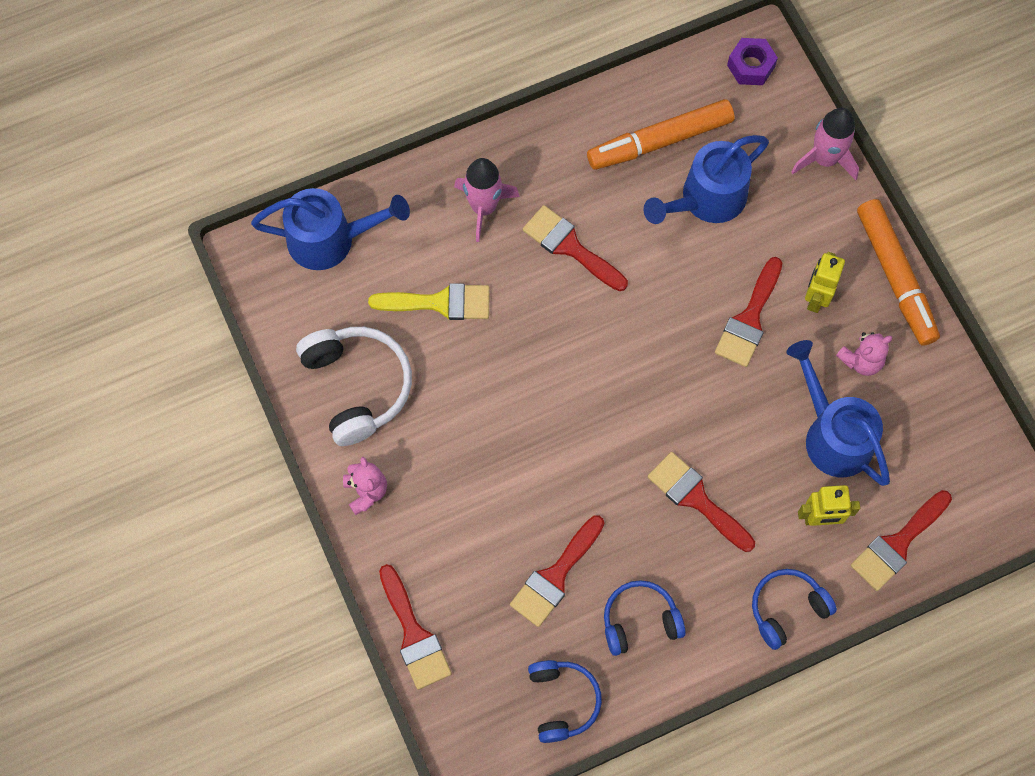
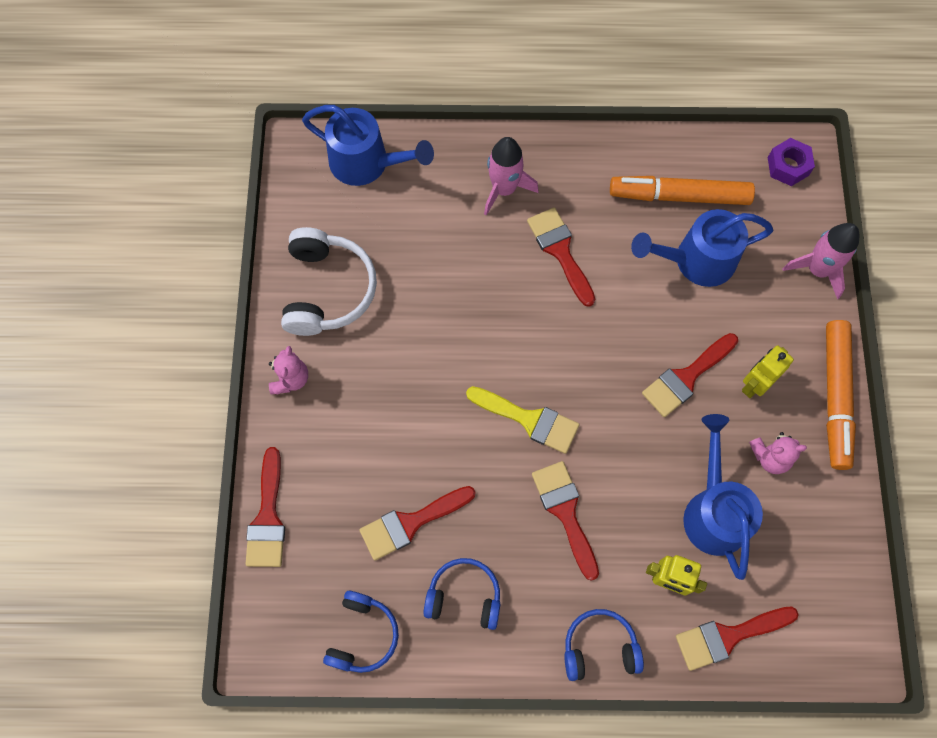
camera: 25 degrees right, 0 degrees up
(440, 303) = (429, 251): yellow brush -> yellow brush (529, 420)

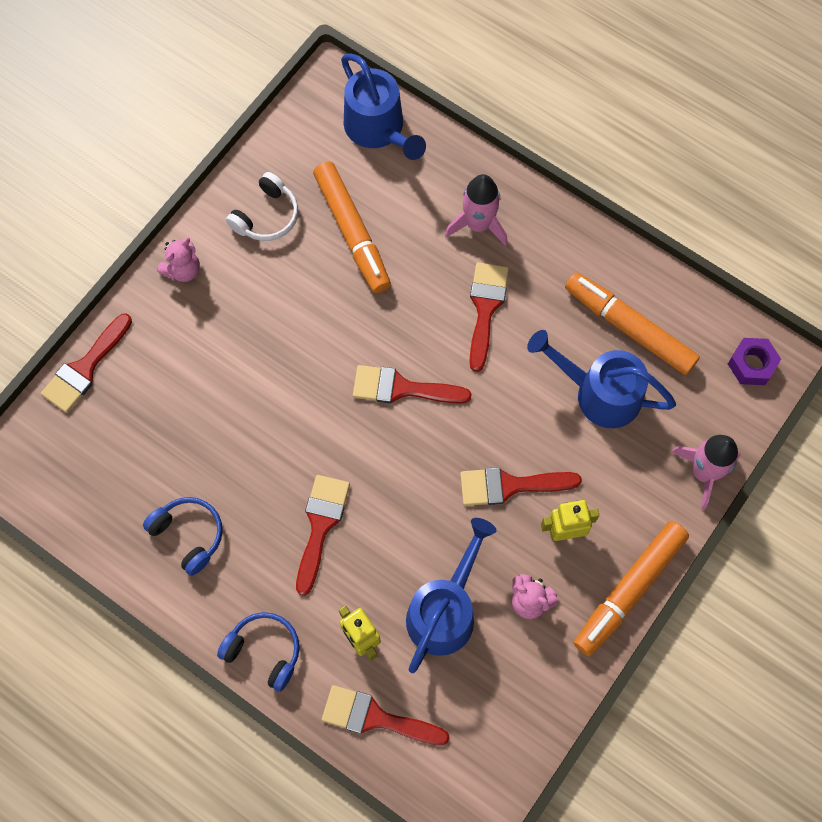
camera: 35 degrees right, 0 degrees up
(328, 290) = (267, 216): white headphones -> white headphones, size x0.65
(363, 635) = (89, 509): blue headphones -> none
(408, 258) = (352, 232): none -> orange marker
(411, 523) = (191, 448): red brush -> red brush (402, 388)
(529, 420) = (349, 431): yellow brush -> none

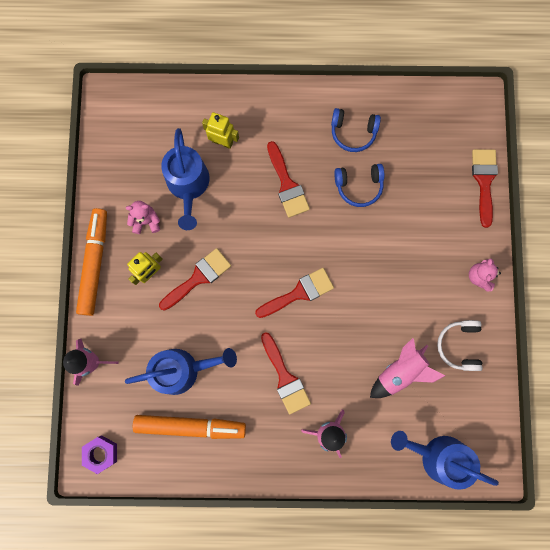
camera: 145 degrees right, 10 degrees up
(264, 651) = (268, 103): blue headphones -> blue headphones (359, 186)
(352, 232) = (400, 371): orange marker -> pink rocket
(376, 718) = (187, 109): red brush -> none

